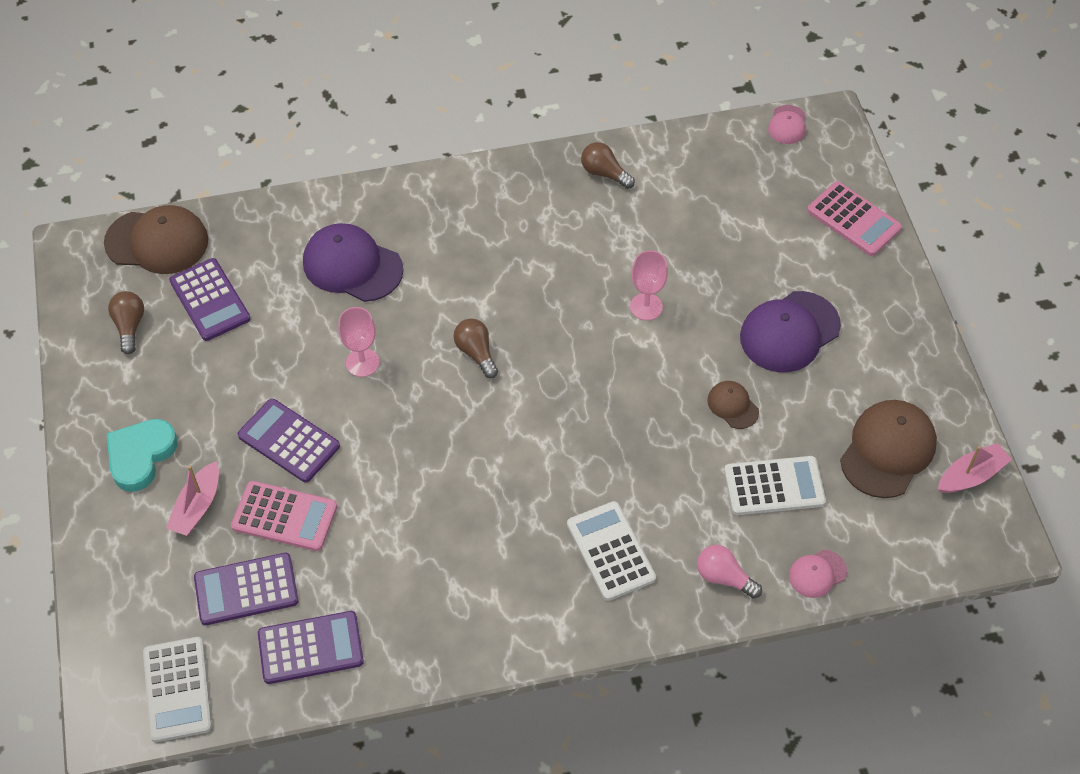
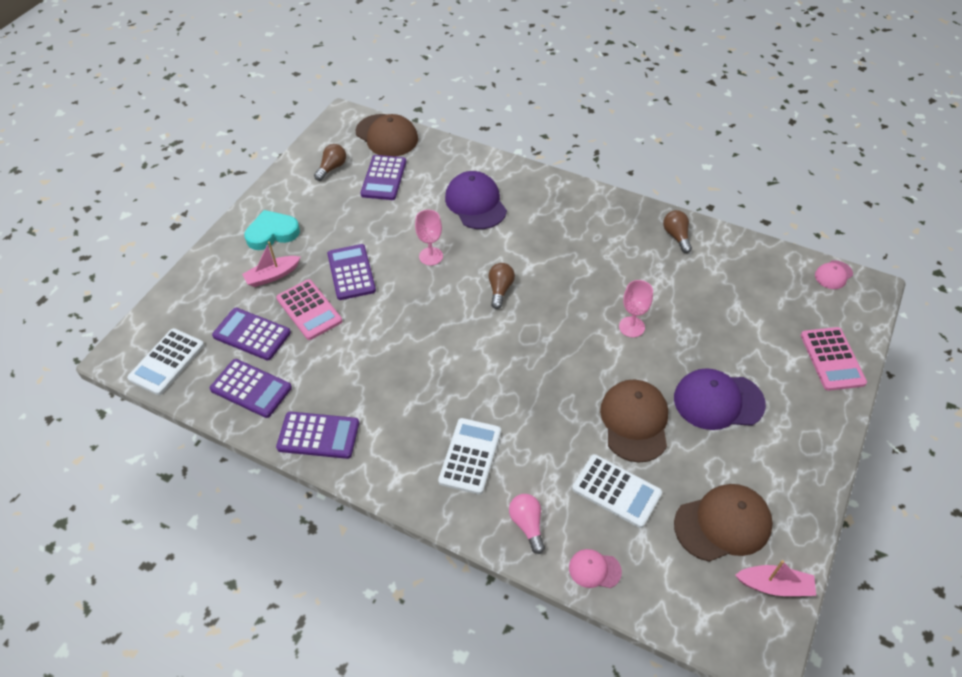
camera: 40 degrees right, 5 degrees down
(437, 642) = (318, 435): none -> purple calculator
(732, 406) = (634, 421): brown cap -> brown cap, size x1.95

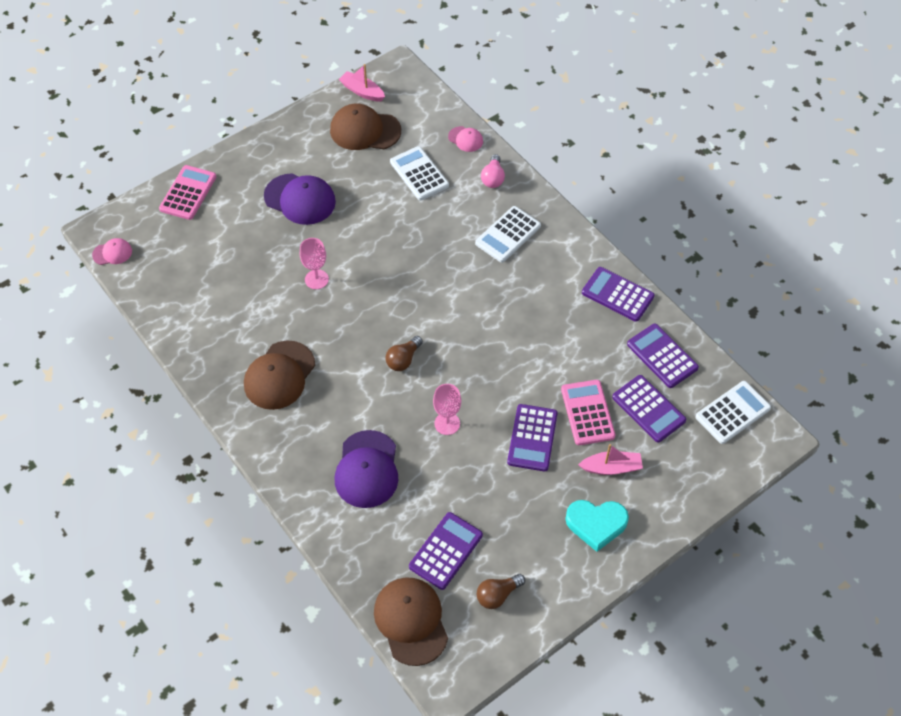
camera: 155 degrees left, 5 degrees up
(634, 421) = (372, 210): brown cap -> brown cap (279, 375)
(676, 236) = (206, 345): brown light bulb -> none

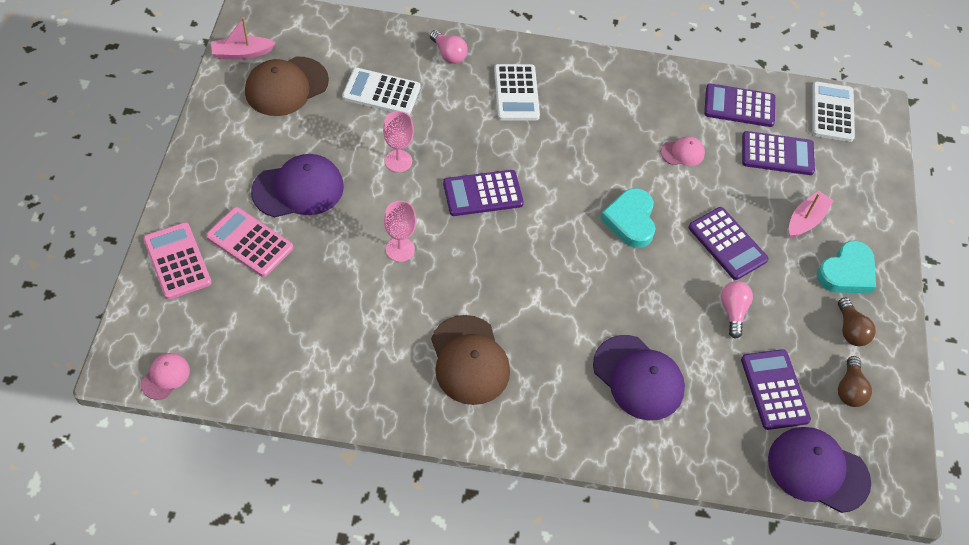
camera: 50 degrees left, 0 degrees up
(403, 359) = (557, 261): brown light bulb -> brown light bulb (850, 330)
(411, 621) = (818, 470): brown cap -> purple cap
(447, 423) = (653, 285): pink goblet -> pink goblet (398, 161)
(465, 139) = (386, 36): pink cap -> pink cap (682, 153)
(480, 482) = (733, 311): none -> pink light bulb
(483, 372) = (630, 220): none -> turquoise heart
(587, 413) = (741, 191): pink calculator -> pink calculator (250, 242)
(617, 295) = (654, 82): purple calculator -> purple calculator (483, 194)

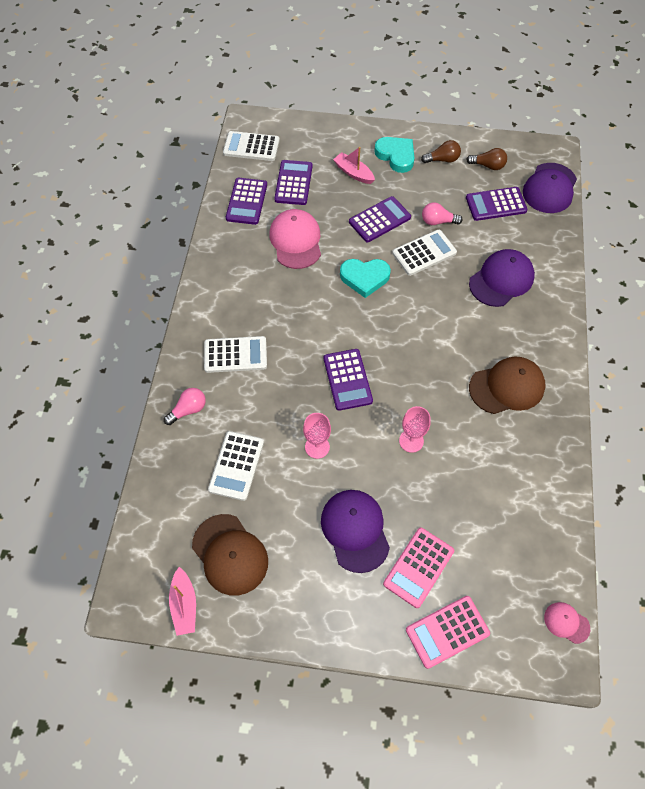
camera: 85 degrees left, 5 degrees up
(676, 290) = (424, 253): none -> white calculator
(682, 153) = (296, 241): pink cap -> pink cap, size x1.95

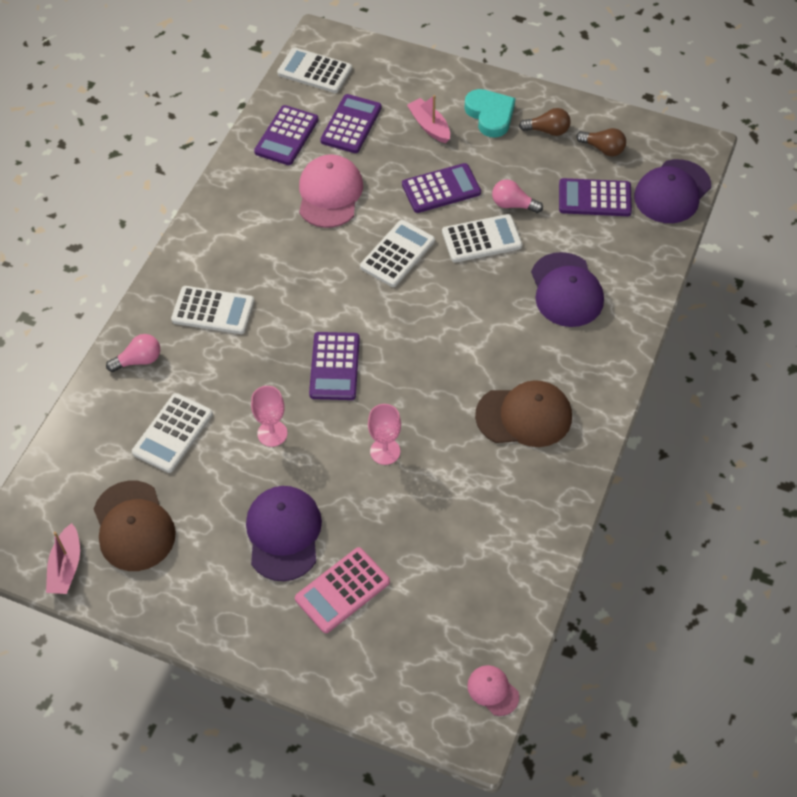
camera: 15 degrees right, 5 degrees down
(364, 278) = (397, 254): turquoise heart -> white calculator
(447, 631) = (350, 666): pink calculator -> none
(501, 280) = (566, 290): purple cap -> purple cap turned 105 degrees clockwise

